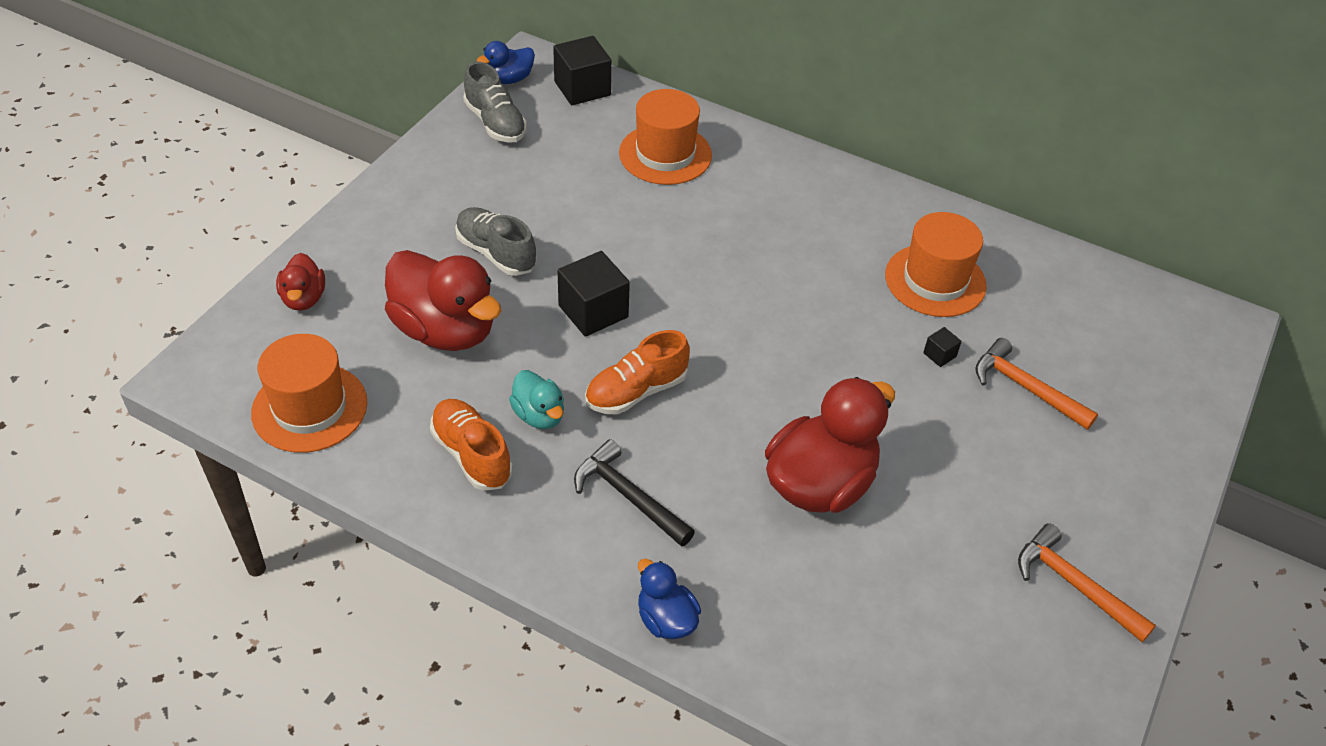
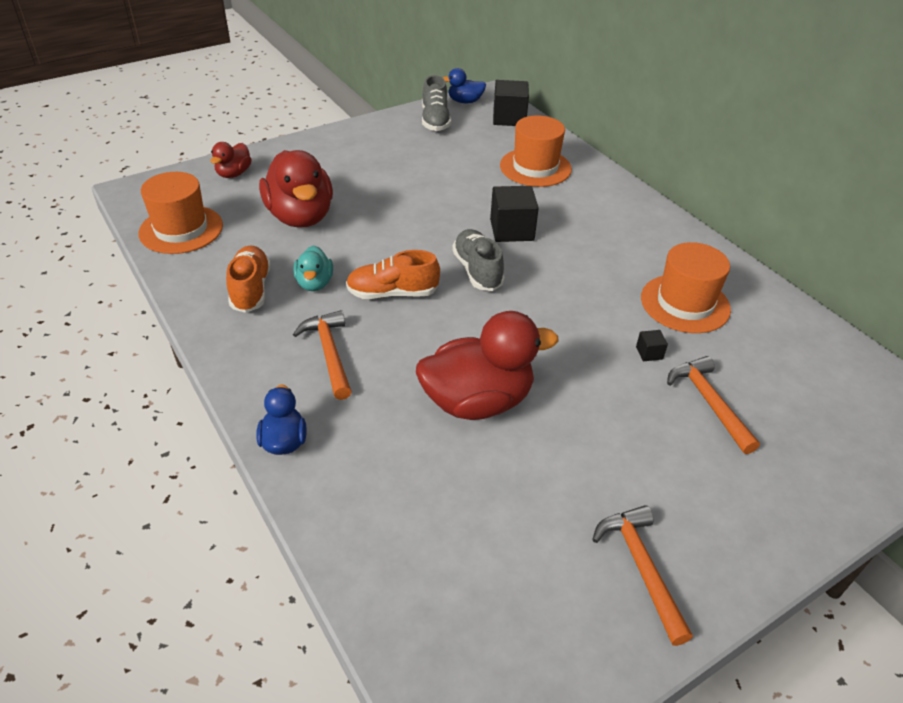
camera: 30 degrees right, 5 degrees down
(496, 253) = (371, 186): grey shoe -> grey shoe (477, 271)
(593, 311) = (405, 238): black cube -> black cube (512, 230)
(628, 496) = (329, 353): black hammer -> orange hammer

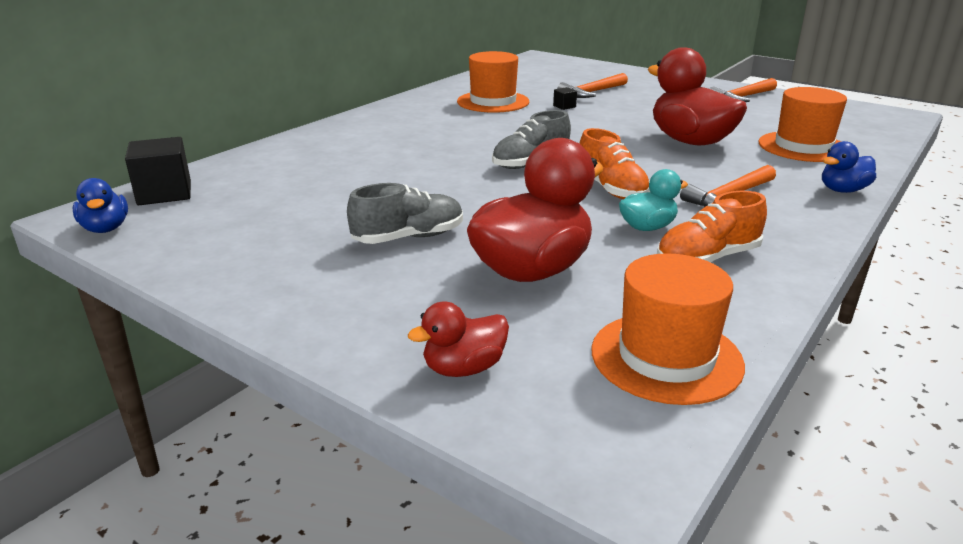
camera: 110 degrees left, 15 degrees down
(234, 174) = (464, 368): red duck -> red duck turned 150 degrees clockwise
(435, 121) = (184, 238): grey shoe -> grey shoe (408, 237)
(512, 230) = (445, 159): black cube -> none
(535, 167) = (302, 165): orange hat -> orange hat (803, 147)

